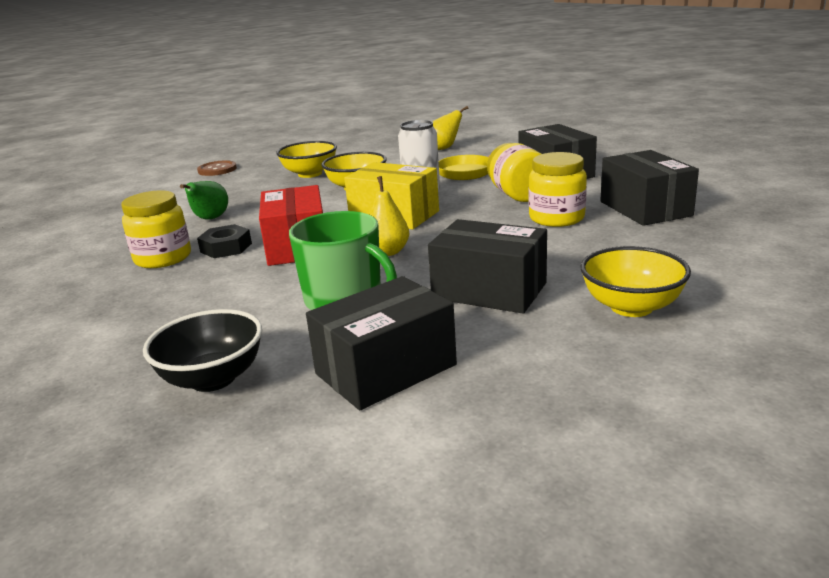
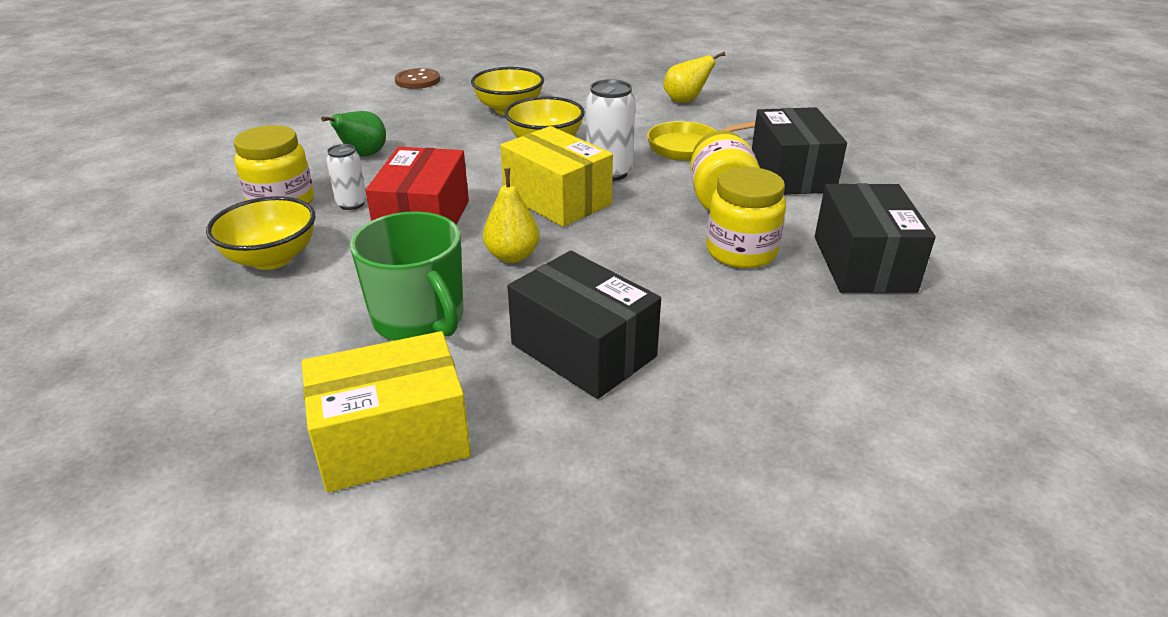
camera: 15 degrees right, 10 degrees up
(213, 378) = (219, 396): black bowl -> none
(226, 248) = (352, 204): black nut -> white can
(386, 369) = (393, 439): black box -> yellow box
(631, 307) = (731, 427): yellow bowl -> yellow bowl (271, 258)

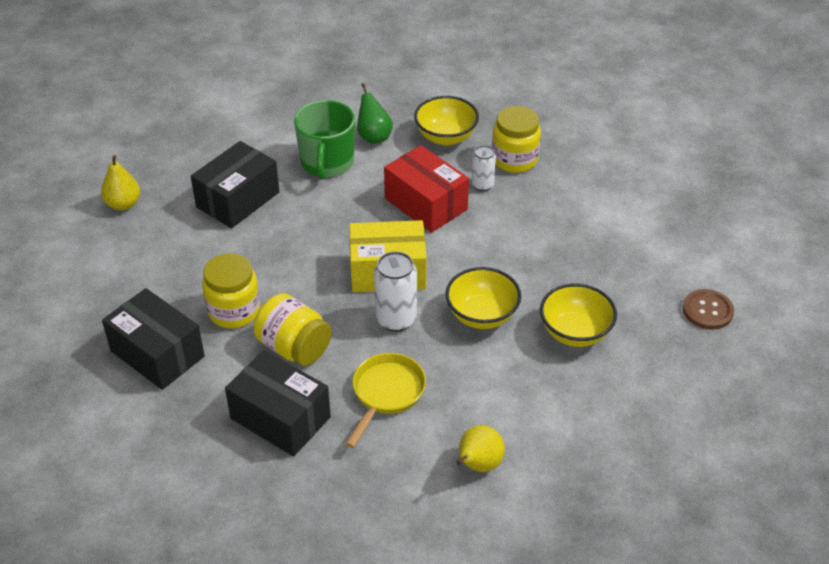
camera: 130 degrees right, 10 degrees up
(363, 155) = (557, 216): green pear -> green pear (374, 137)
(393, 439) = (256, 125): yellow box -> none
(419, 319) = (327, 163): green mug -> green mug turned 90 degrees counterclockwise
(512, 256) = (344, 218): yellow pear -> yellow pear (123, 204)
(583, 350) = (238, 200): black box -> black box turned 45 degrees counterclockwise

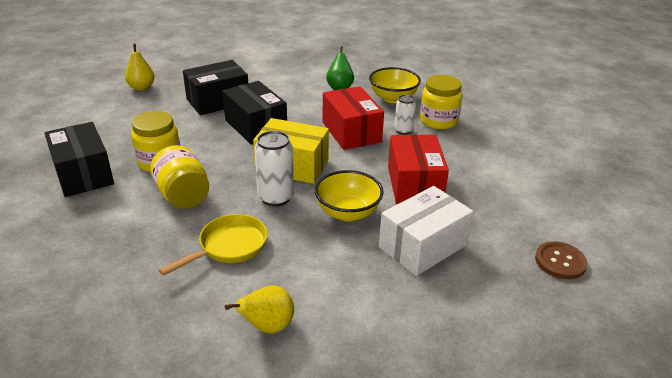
camera: 20 degrees right, 10 degrees down
(280, 418) = (132, 240): black box -> black box (256, 126)
(327, 163) = (296, 94): green mug -> none
(531, 258) = (414, 184): none -> red box
(575, 333) = (422, 246): yellow bowl -> white box

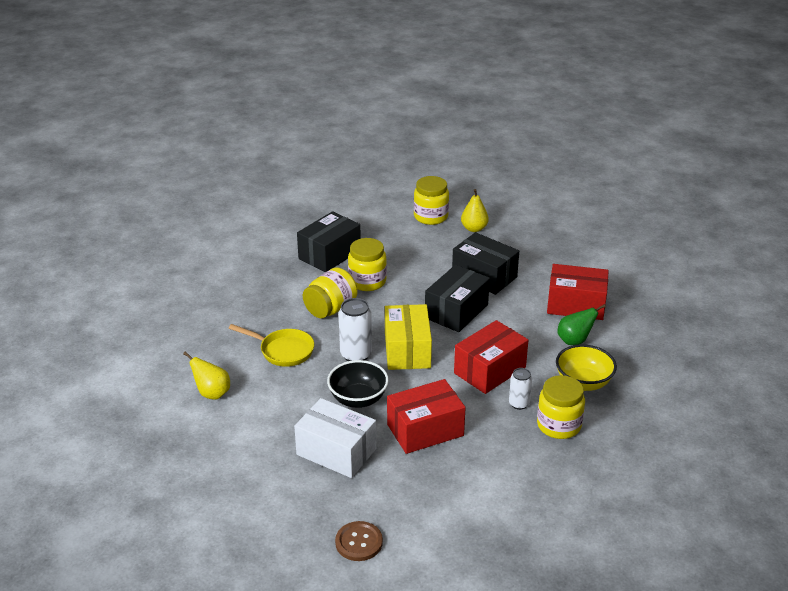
camera: 70 degrees right, 0 degrees up
(94, 102) = (431, 216): none -> yellow jar
(295, 75) = (576, 305): none -> red box
(348, 213) = (358, 399): yellow bowl -> black bowl

